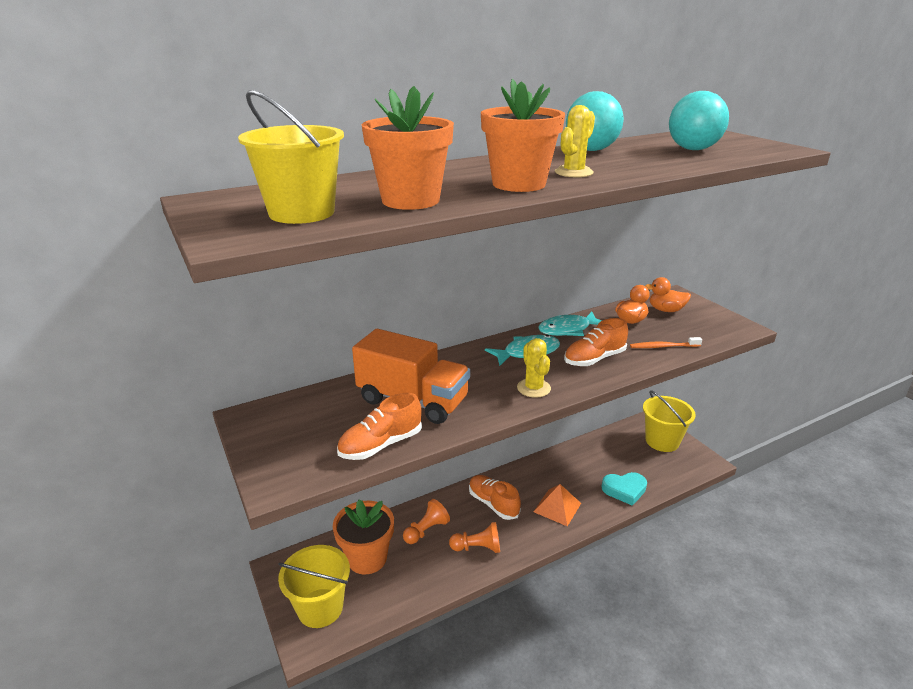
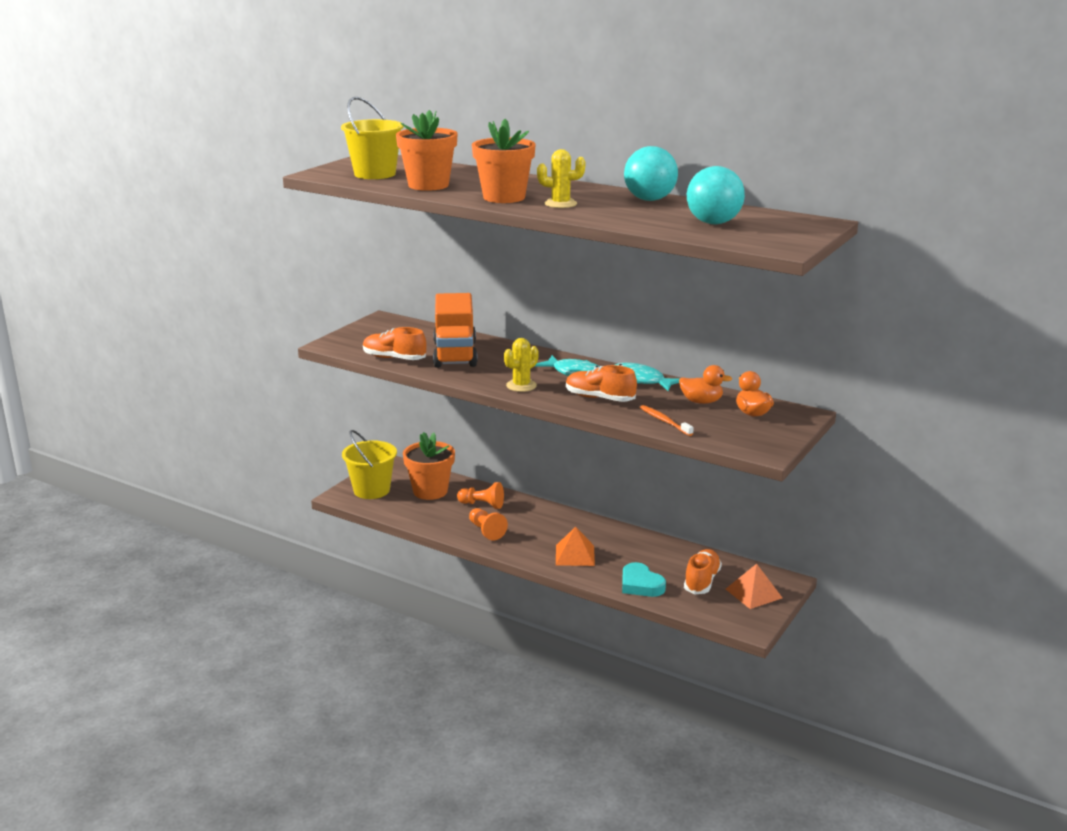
camera: 60 degrees right, 5 degrees down
(493, 504) = (545, 524): orange shoe -> orange shoe (702, 581)
(662, 441) = (753, 593): yellow bucket -> orange pyramid

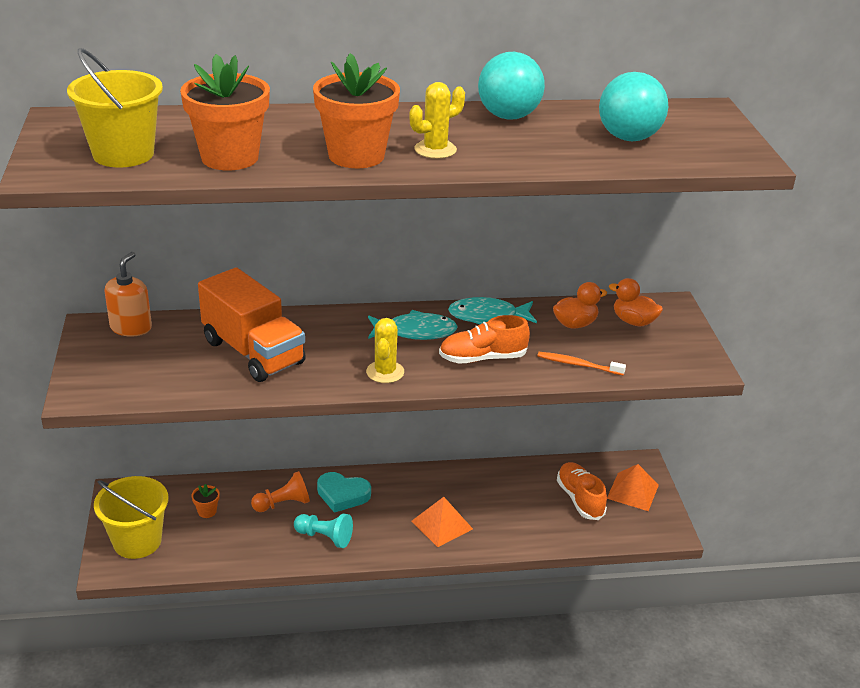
camera: 40 degrees left, 10 degrees up
(394, 358) = (191, 386): orange shoe -> none
(403, 324) = (131, 327): none -> orange soap dispenser
(430, 491) = (207, 511): orange flower pot -> orange flower pot, size x0.42
(486, 531) = (324, 537): orange pawn -> turquoise pawn
(640, 585) = (536, 531): turquoise heart -> turquoise heart (342, 495)

